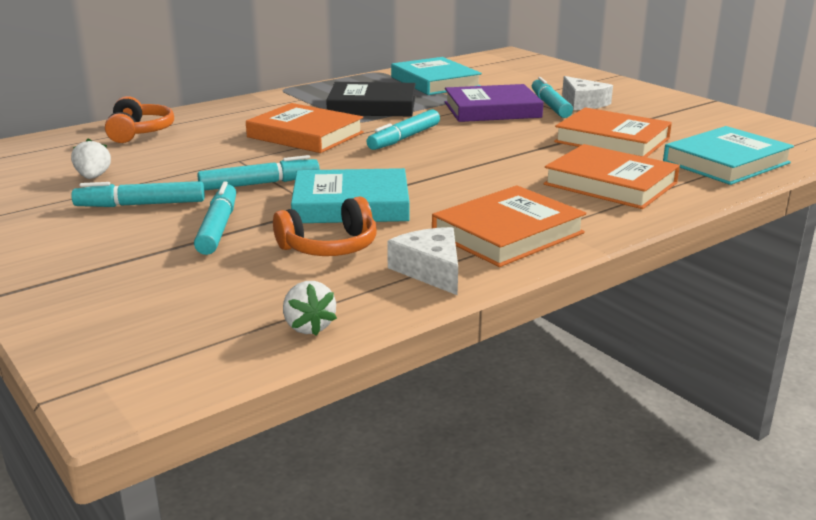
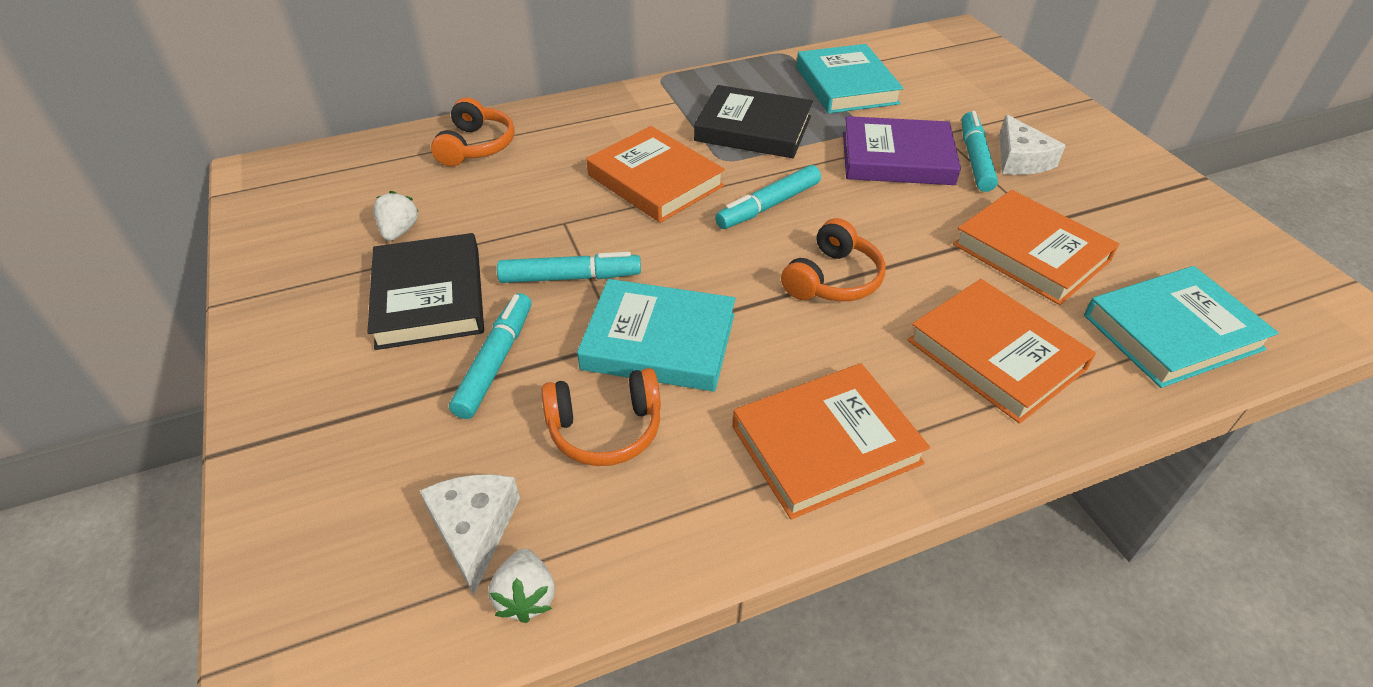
camera: 15 degrees right, 20 degrees up
(141, 204) = (430, 297): turquoise marker -> black book
(430, 270) = (705, 507): white cheese -> white cheese (474, 529)
(473, 164) = (833, 279): none -> orange headphones

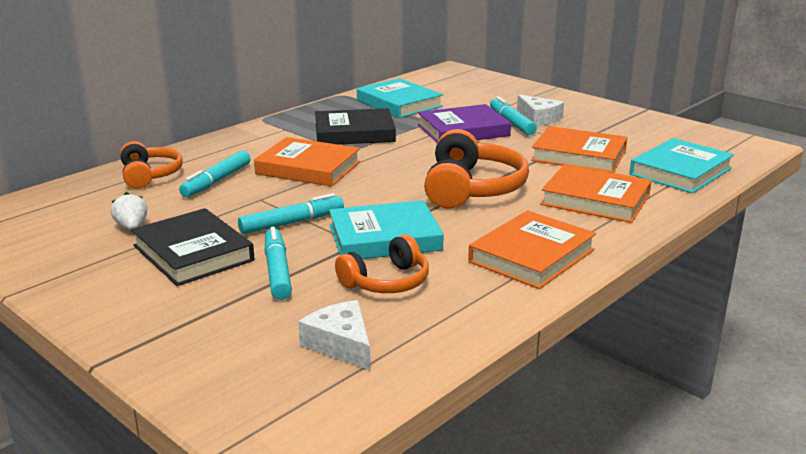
camera: 25 degrees left, 20 degrees down
(526, 597) = (406, 361): white strawberry -> none
(768, 206) = (399, 165): turquoise marker -> turquoise marker (216, 181)
(833, 279) = (472, 189): orange headphones -> orange headphones, size x1.59

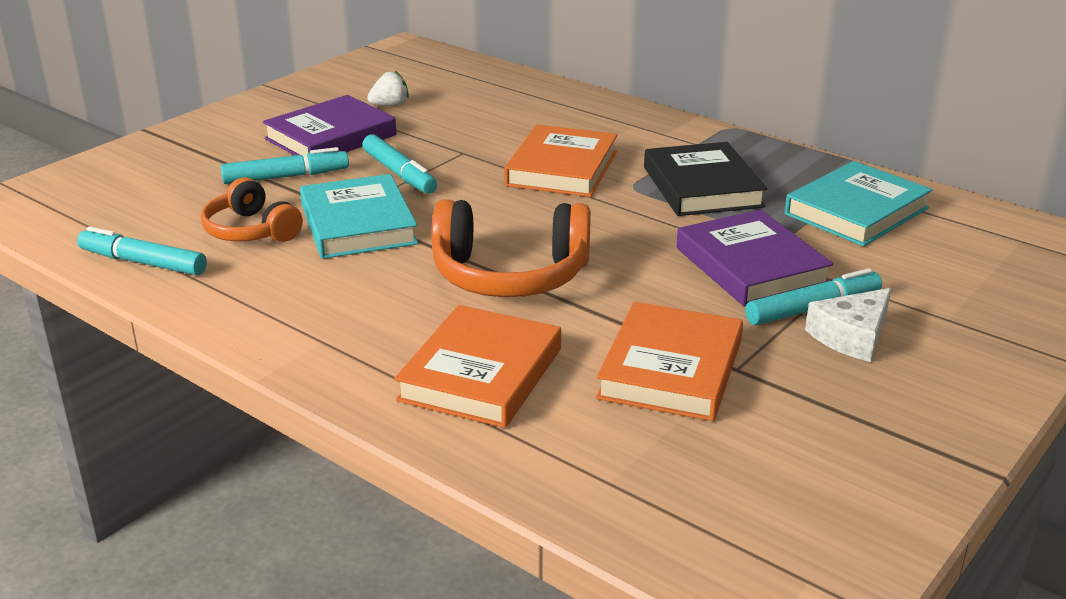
camera: 85 degrees right, 5 degrees up
(149, 175) = (522, 95): orange headphones -> none
(193, 253) = (331, 137): black book -> purple book
(216, 181) = (511, 126): turquoise marker -> turquoise marker (143, 262)
(341, 344) = (135, 216): white cheese -> none
(531, 255) = (299, 316): orange book -> none
(680, 171) = (622, 476): turquoise book -> none

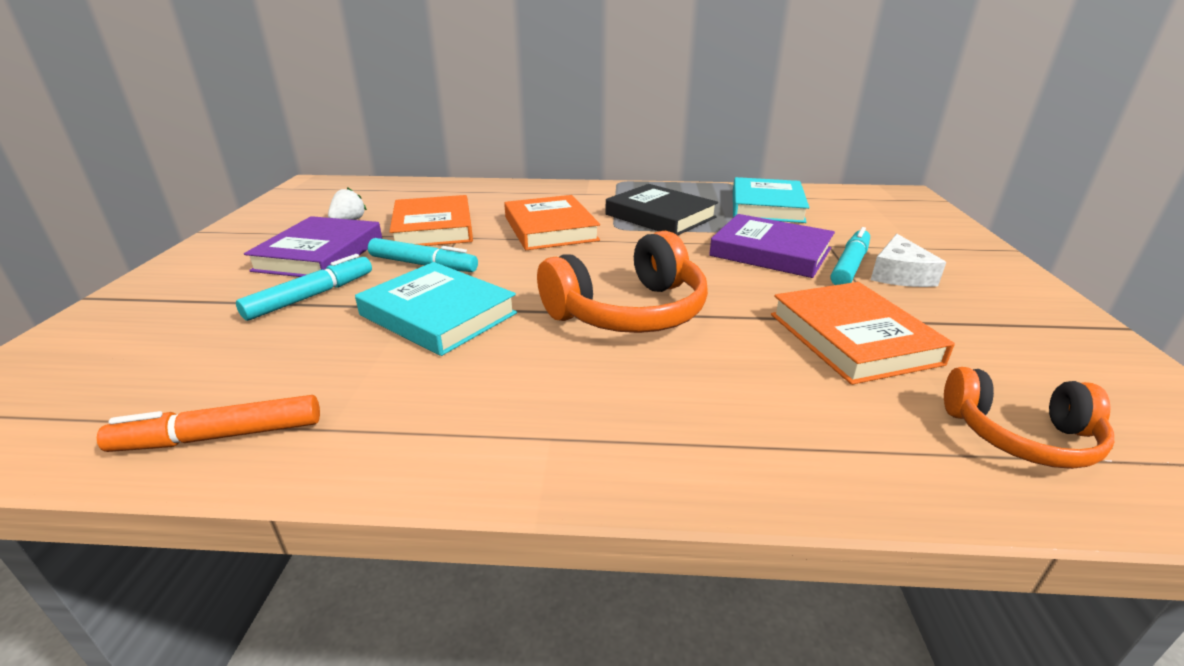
camera: 35 degrees left, 0 degrees up
(143, 262) = (220, 436): turquoise marker -> orange marker
(251, 230) = (329, 355): orange headphones -> orange headphones (1020, 436)
(481, 374) = (738, 404): orange book -> orange book (433, 228)

